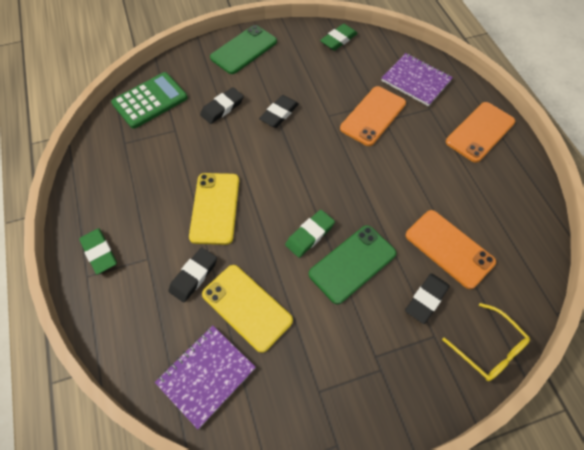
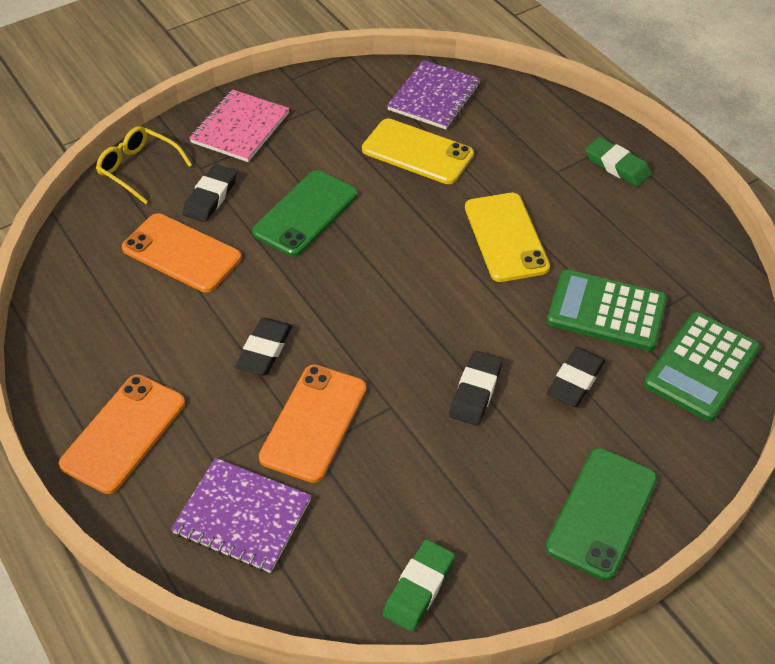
camera: 165 degrees right, 10 degrees down
(181, 142) = (606, 311): none -> green calculator
(193, 276) = (492, 166): black eraser -> black eraser (264, 350)
(310, 235) = (368, 232): green eraser -> none
(396, 380) = (240, 128): none -> pink notebook

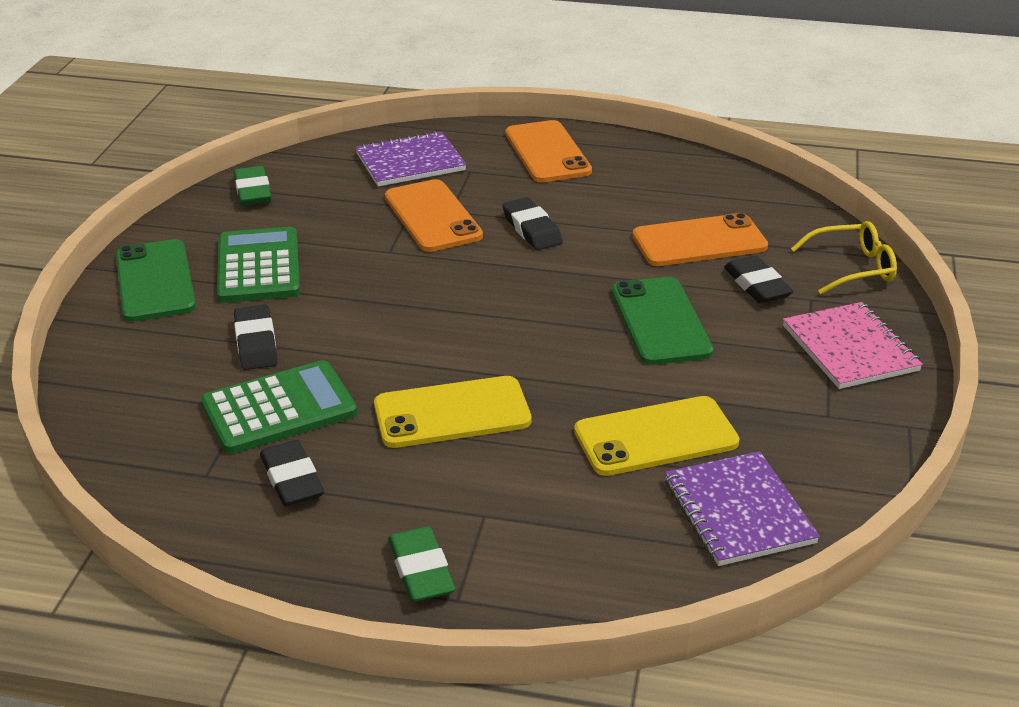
camera: 135 degrees right, 15 degrees down
(475, 391) = (334, 292): black eraser -> black eraser (292, 479)
(506, 237) = (452, 413): yellow phone -> yellow phone turned 45 degrees counterclockwise
(617, 166) = (421, 570): green eraser -> green eraser turned 75 degrees clockwise
(701, 366) = (142, 416): green calculator -> green calculator (259, 266)

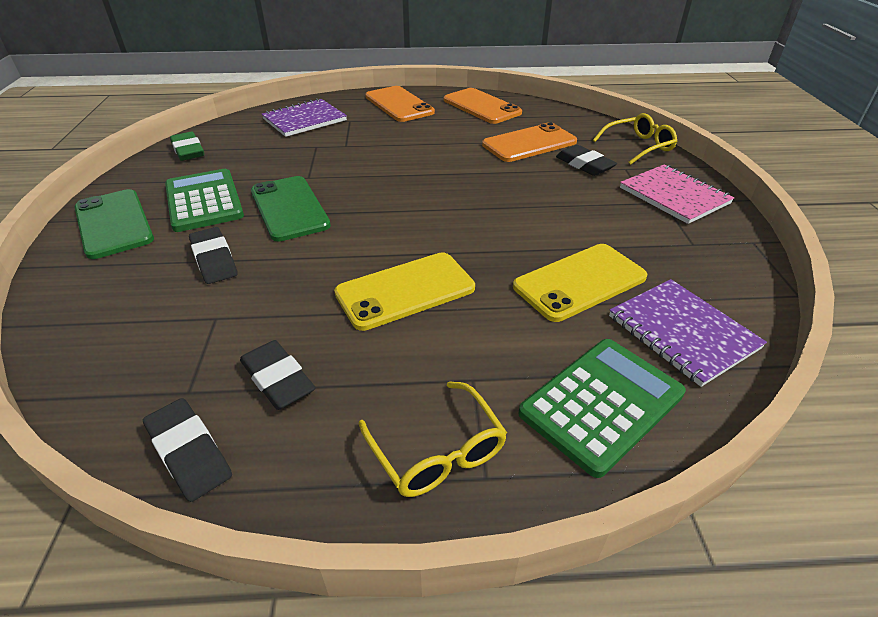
camera: 15 degrees left, 5 degrees up
(279, 409) = (249, 313): green calculator -> green calculator (601, 404)
(421, 570) = (437, 451): green eraser -> yellow glasses
(433, 216) = (333, 150): orange phone -> orange phone (481, 106)
(532, 229) = (409, 150): black eraser -> black eraser (189, 452)
(660, 321) = (533, 197): green phone -> green phone (289, 208)

